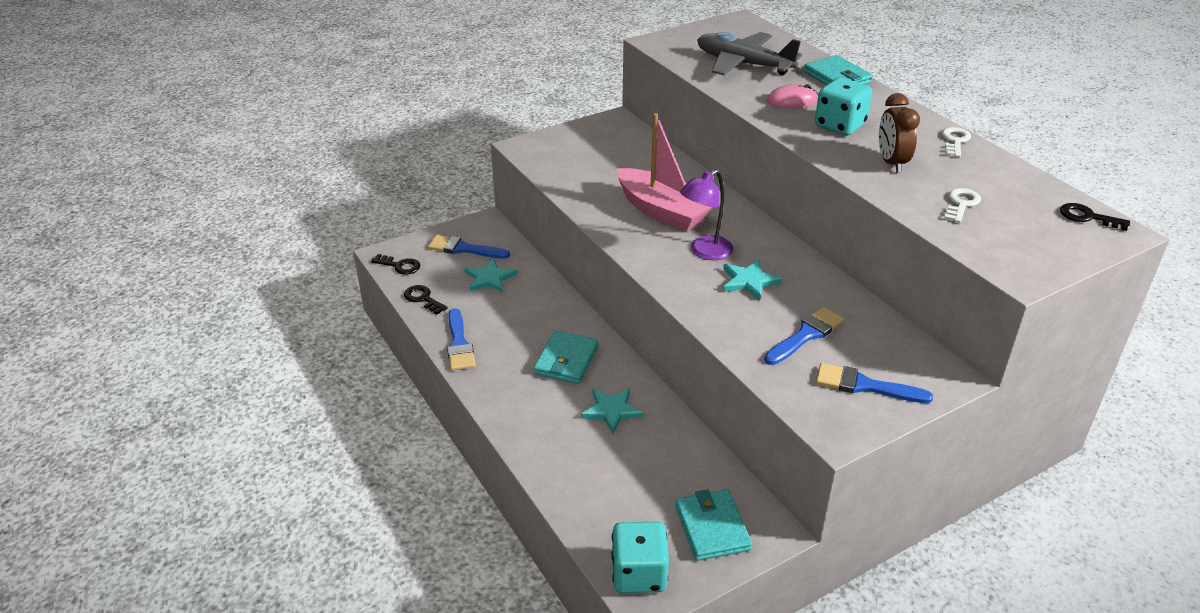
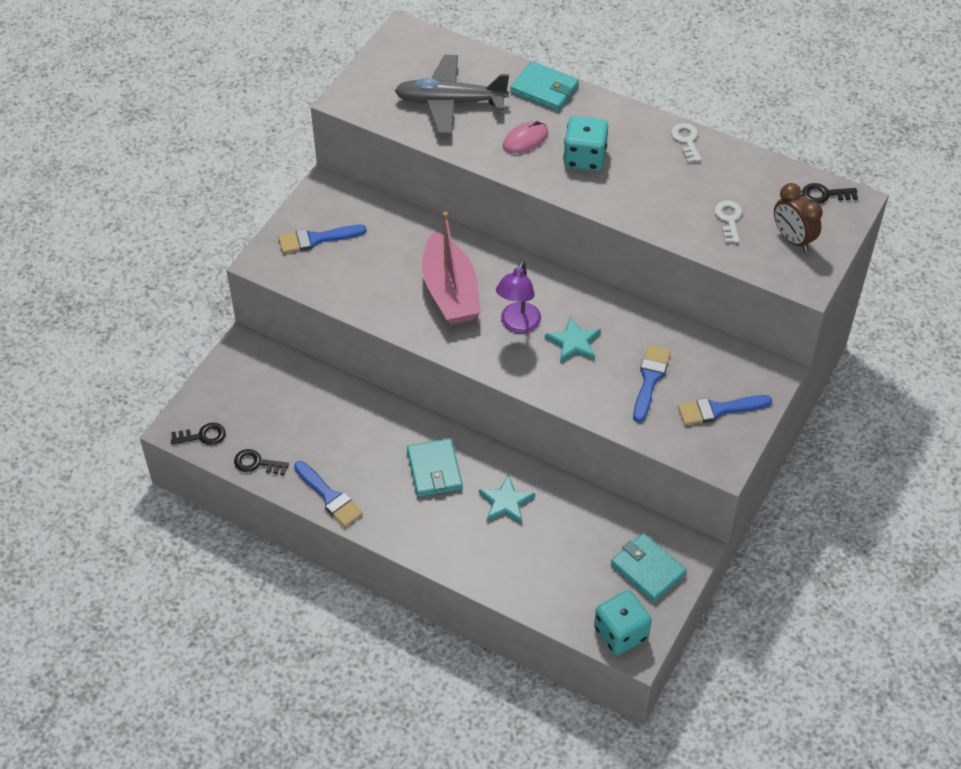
camera: 30 degrees left, 15 degrees up
(464, 249) = (248, 388): blue brush -> blue brush (316, 239)
(489, 278) = (300, 412): turquoise star -> none
(661, 211) = (450, 292): pink boat -> pink boat turned 60 degrees clockwise
(891, 163) = (652, 190): brown clock -> brown clock (792, 239)

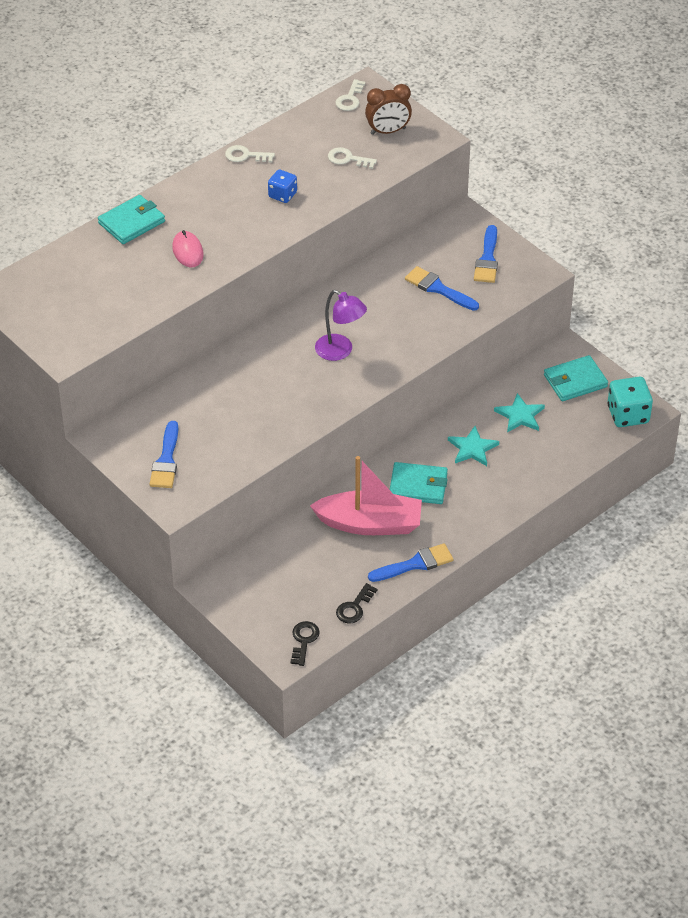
camera: 70 degrees left, 5 degrees down
(450, 102) = (111, 287): grey plane -> none
(450, 292) = (280, 385): pink boat -> pink boat (370, 524)
(573, 342) = (376, 322): turquoise star -> turquoise star (520, 415)
(584, 158) = (231, 221): turquoise dice -> none
(644, 184) = (282, 195): none -> blue dice
(824, 195) = (350, 99): black key -> white key

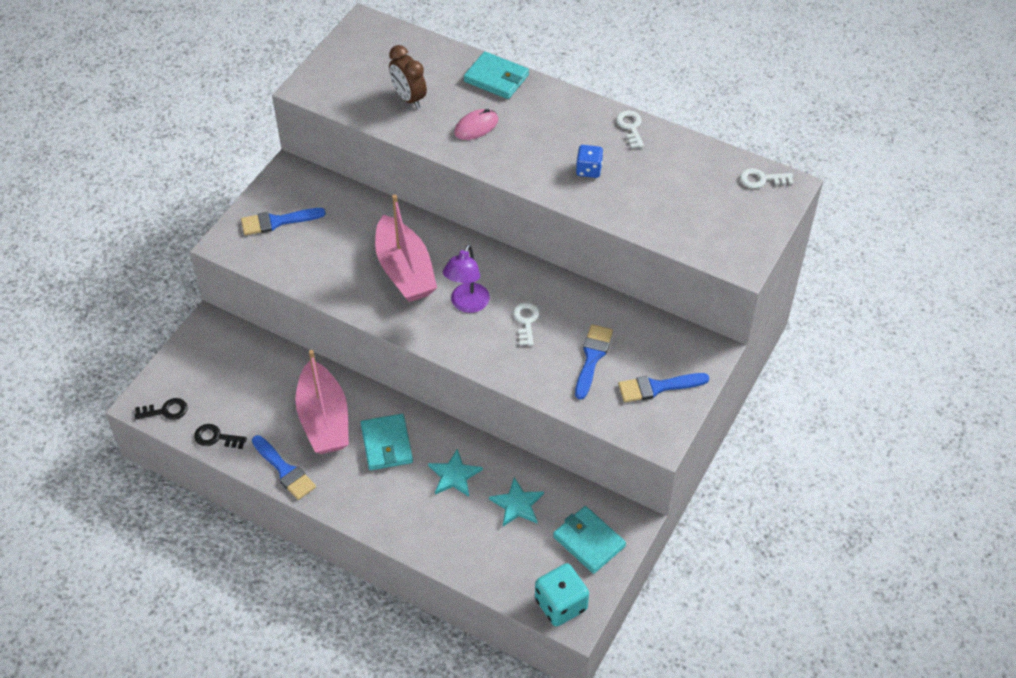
camera: 70 degrees right, 5 degrees up
(278, 383) = (404, 271): none -> pink boat
(348, 159) = (669, 203): white key -> white key (526, 321)
(388, 131) = (730, 222): brown clock -> brown clock (409, 98)

